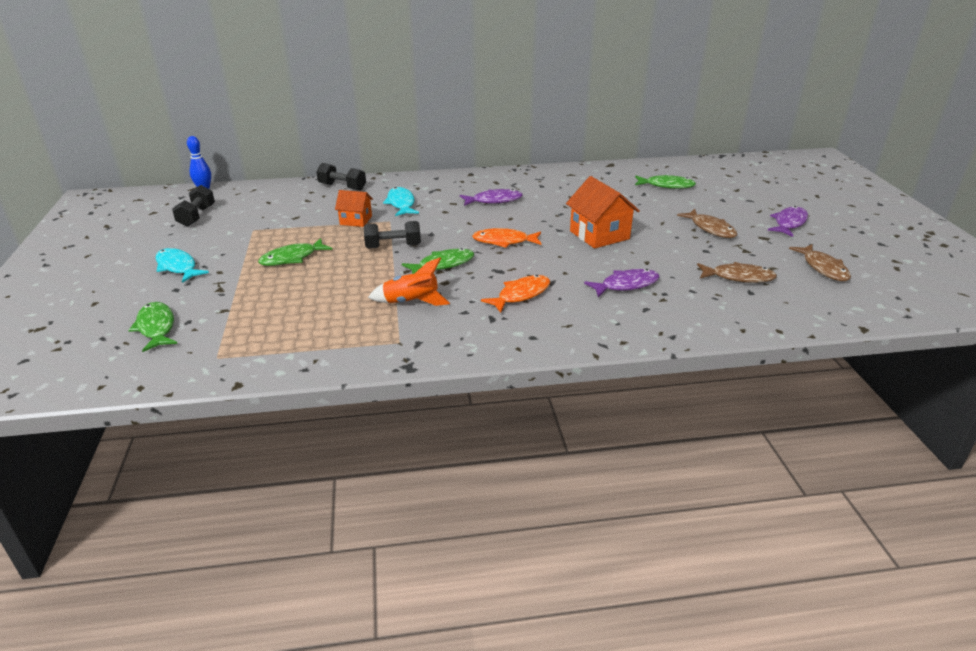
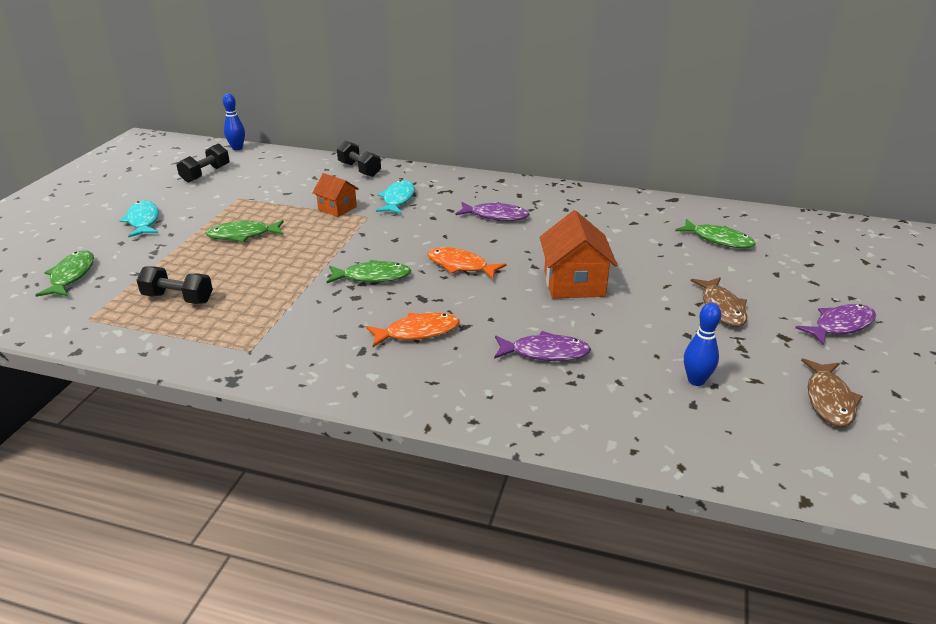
camera: 25 degrees right, 0 degrees up
(393, 246) = (344, 244): black dumbbell -> black dumbbell (178, 298)
(411, 302) = (303, 310): orange rocket -> none
(738, 277) = (696, 380): brown fish -> blue bowling pin

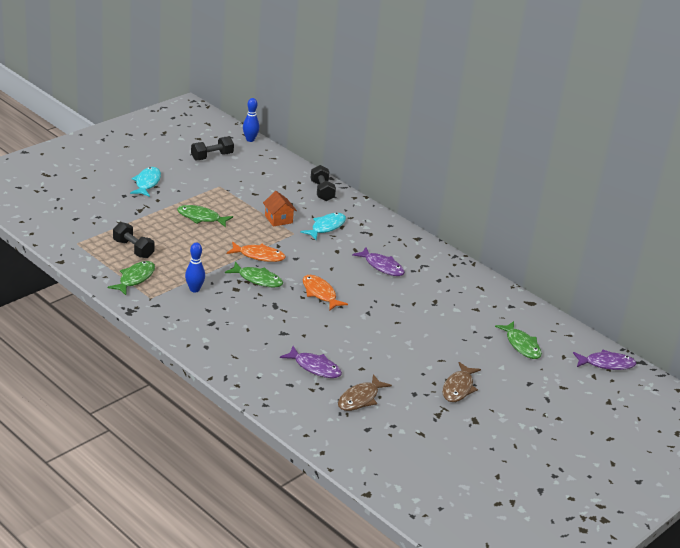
camera: 25 degrees right, 0 degrees up
(71, 276) = (83, 209): green fish -> green fish (135, 278)
(417, 332) = (252, 325): orange fish -> orange fish (259, 256)
(574, 283) = (381, 334): orange house -> none
(696, 380) = (385, 418): blue bowling pin -> blue bowling pin (194, 289)
(829, 400) = (451, 461): brown fish -> brown fish (360, 399)
(840, 326) = (522, 430): purple fish -> purple fish (606, 364)

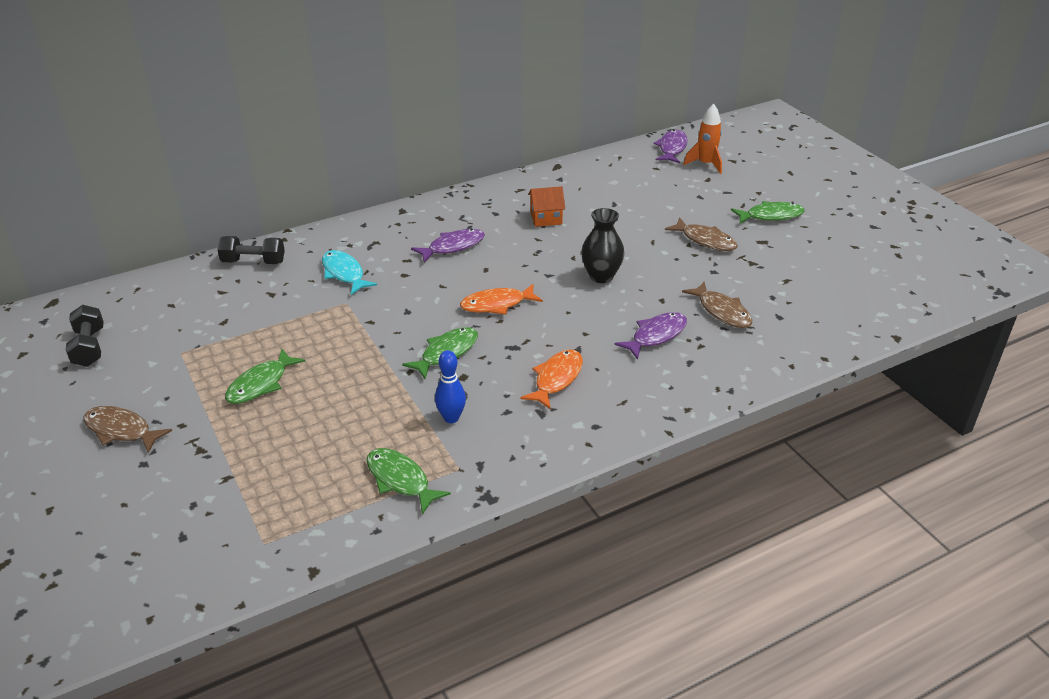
camera: 70 degrees left, 5 degrees up
(133, 249) = (314, 472): black dumbbell -> none
(147, 183) = (121, 430): turquoise fish -> brown fish
(250, 139) = (68, 302): blue bowling pin -> none
(259, 256) = (388, 342): orange fish -> orange fish (556, 379)
(278, 219) = (304, 310): orange house -> orange house (546, 218)
(378, 337) = (601, 276): none -> black vase
(521, 345) = (633, 187): green fish -> green fish (770, 216)
(590, 385) = (705, 164): none -> orange rocket

